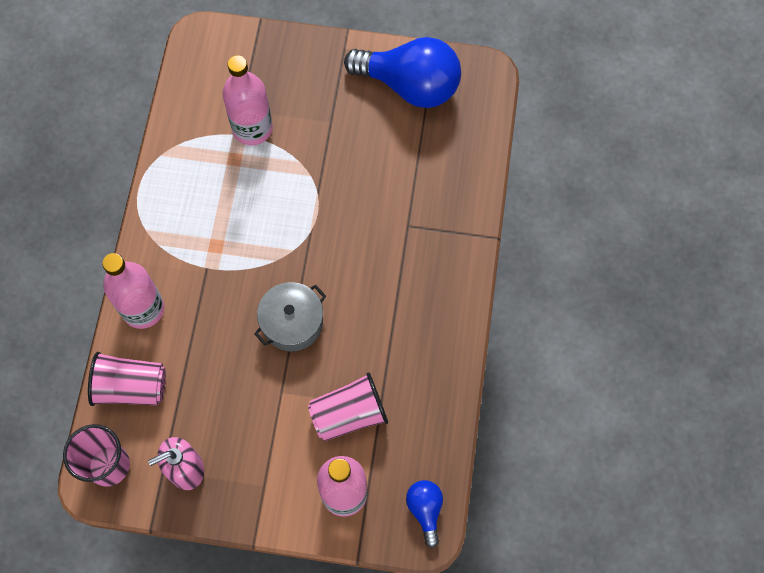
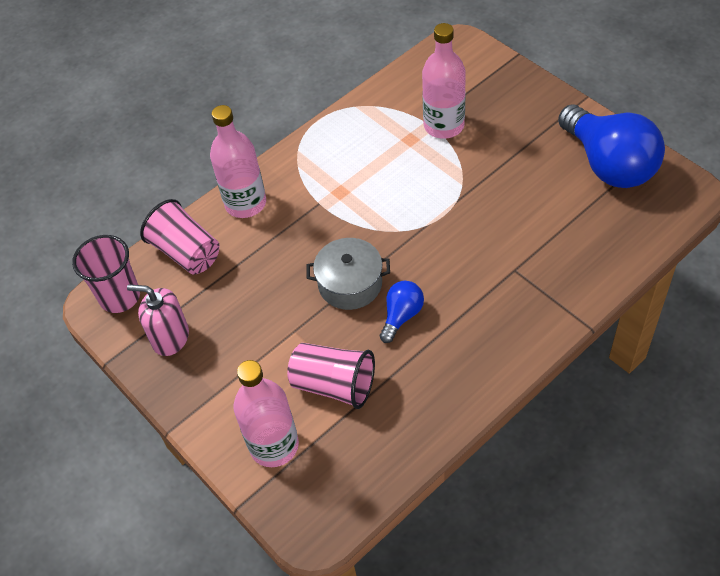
camera: 45 degrees right, 15 degrees down
(425, 510) = (330, 510): blue light bulb -> blue light bulb (401, 316)

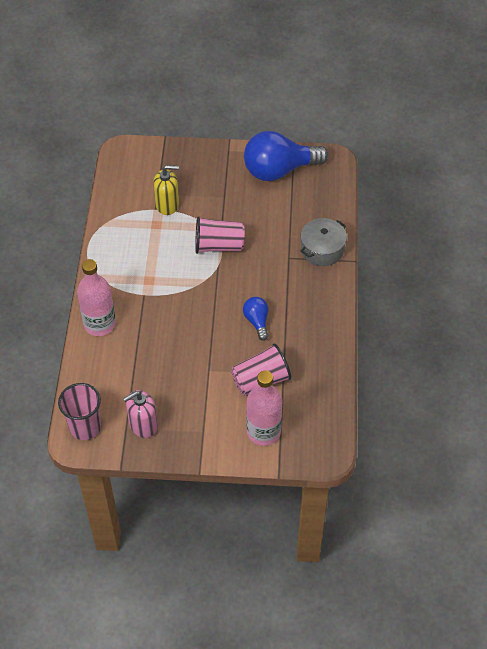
camera: 50 degrees left, 0 degrees up
(186, 252) = (96, 375): pink cup -> pink cup (218, 246)
(350, 284) = (211, 325): grey pot -> grey pot (322, 249)
(444, 125) = (167, 204): pink bottle -> yellow soap dispenser
(609, 164) = (279, 170): blue light bulb -> blue light bulb turned 150 degrees clockwise

